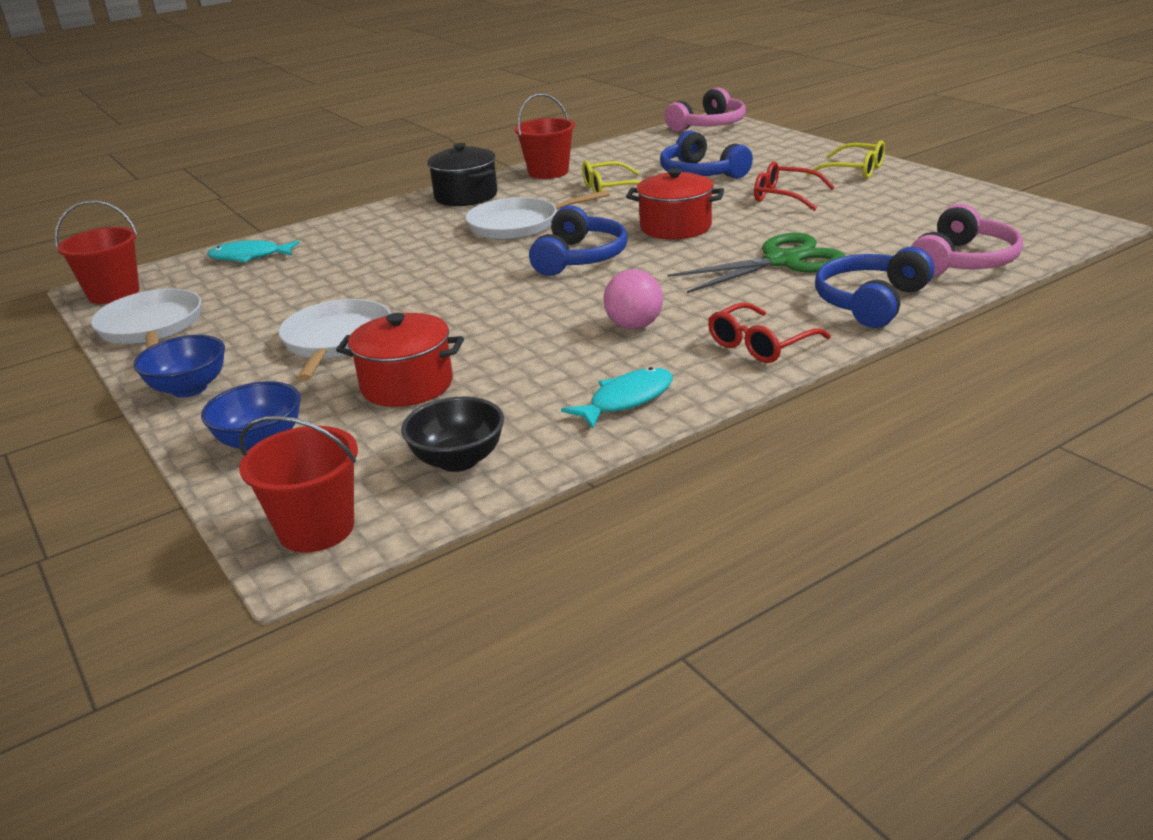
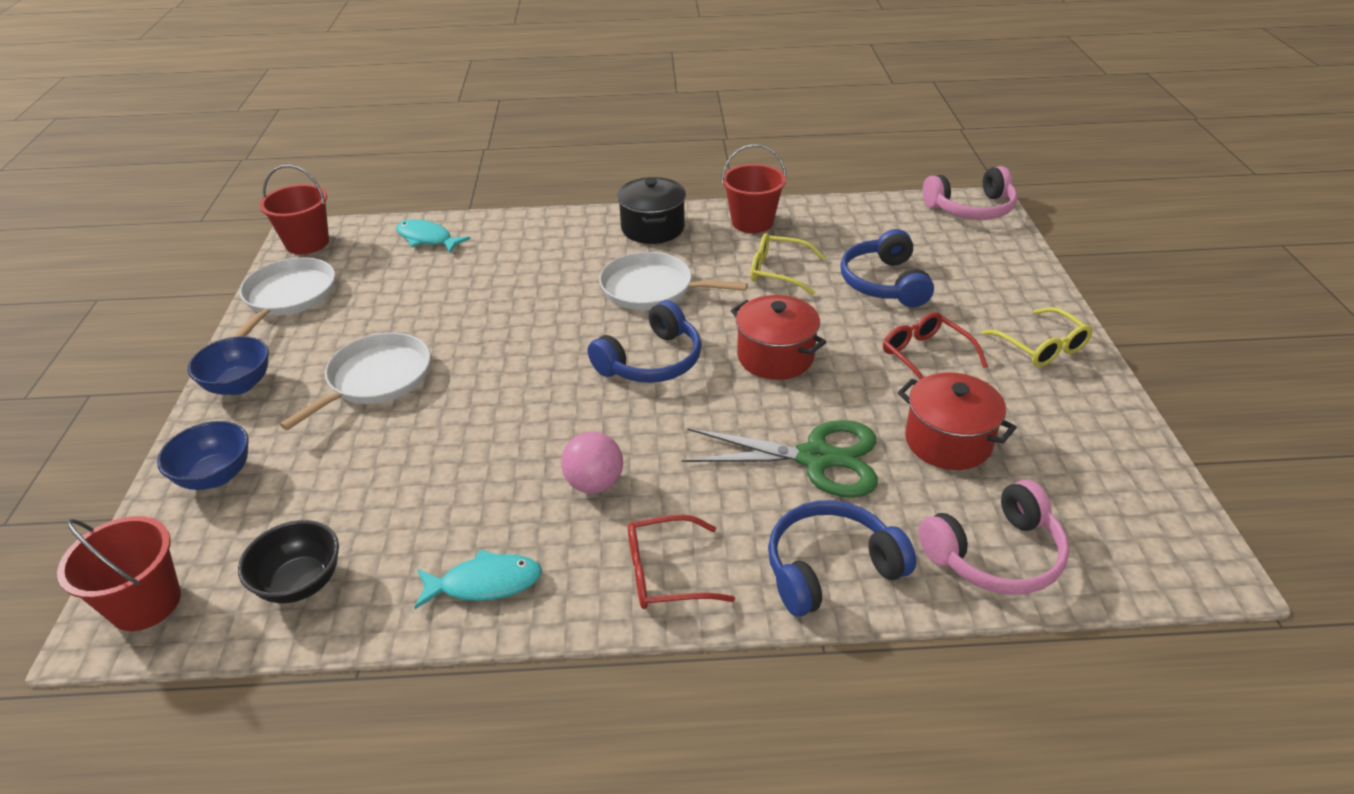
camera: 30 degrees right, 10 degrees up
(407, 385) = (363, 464): red pot -> red pot (948, 441)

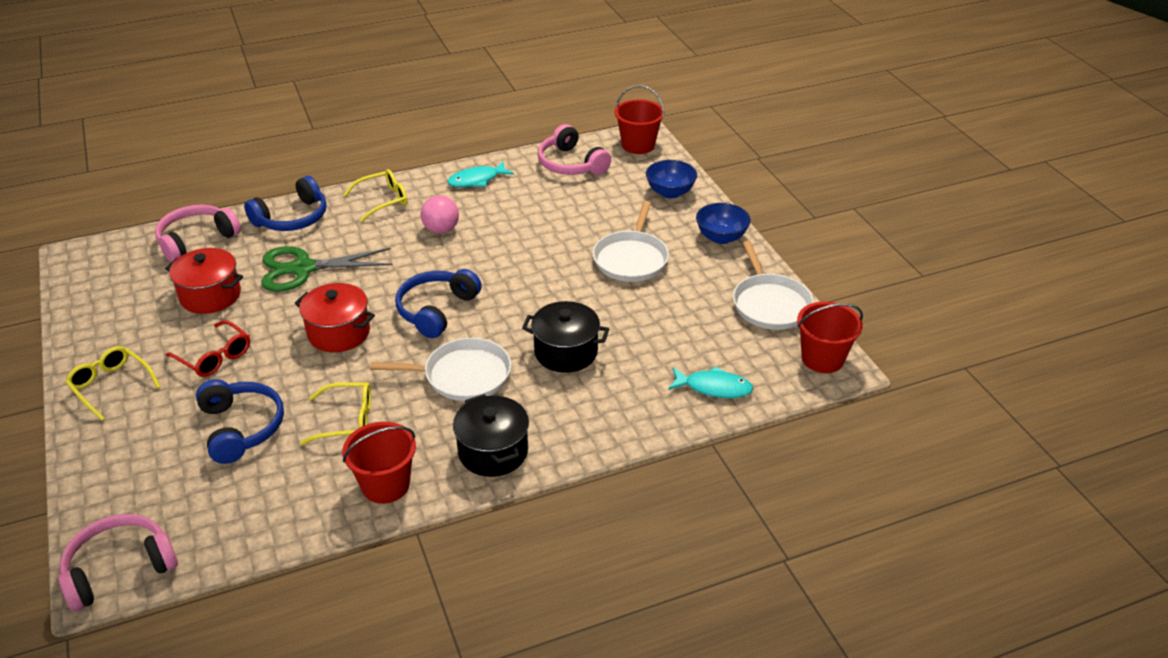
camera: 160 degrees right, 0 degrees up
(301, 583) = (571, 164): black bowl -> pink headphones
(536, 291) = (566, 352): none -> black pot
(664, 573) = (383, 200): red glasses -> yellow glasses

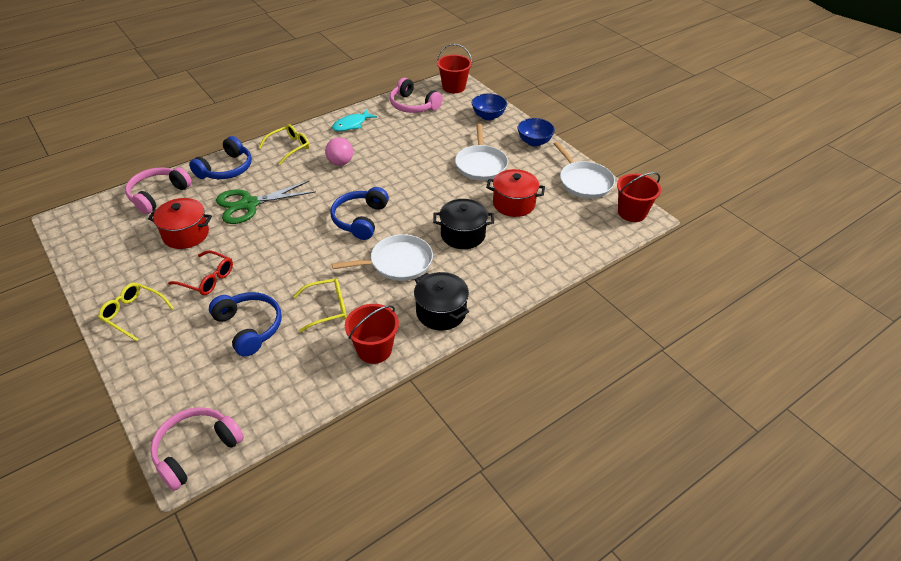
camera: 15 degrees left, 5 degrees up
(339, 333) = (295, 246): red pot -> red pot (513, 204)
(714, 387) = (571, 243): turquoise fish -> none

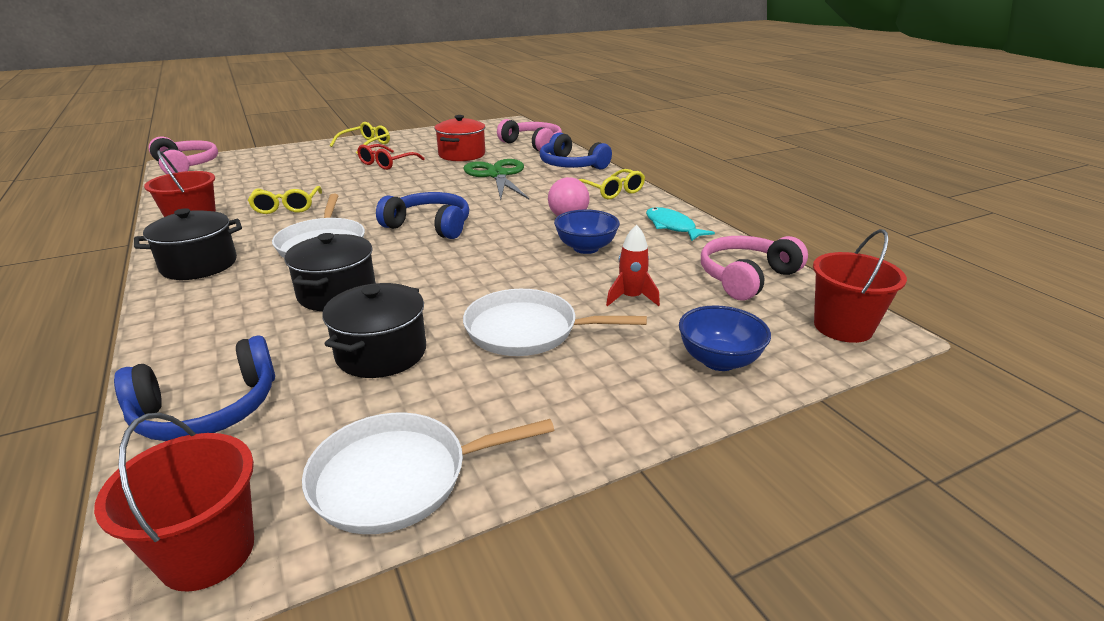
camera: 100 degrees right, 15 degrees down
(249, 327) = (300, 178): blue headphones -> blue headphones (207, 409)
(442, 137) = (631, 298): none -> red rocket
(513, 204) = (381, 353): red pot -> black pot
(534, 142) = (601, 417): blue bowl -> blue bowl (586, 248)

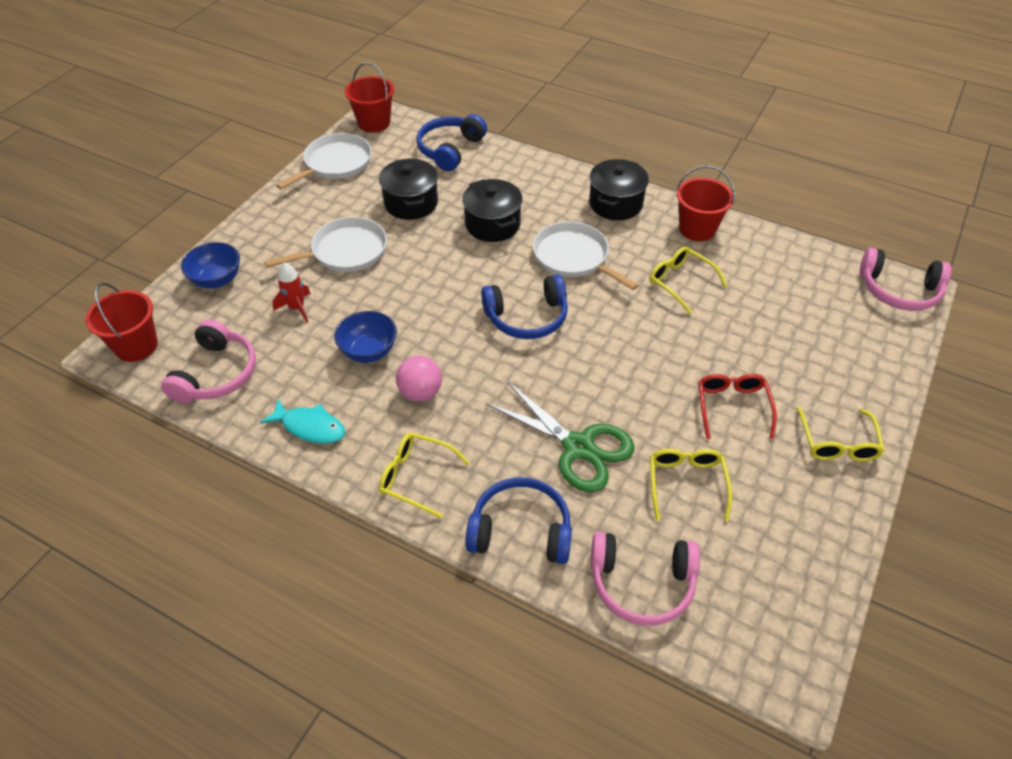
camera: 145 degrees right, 20 degrees up
(462, 155) = (686, 483): red pot -> yellow glasses

